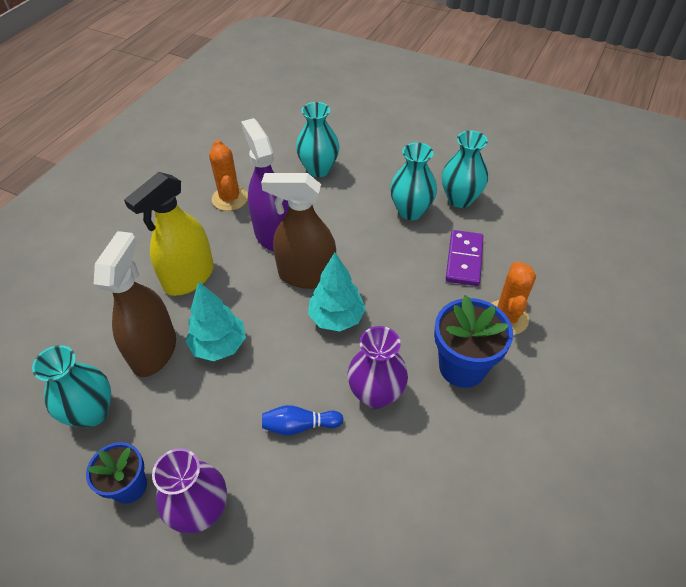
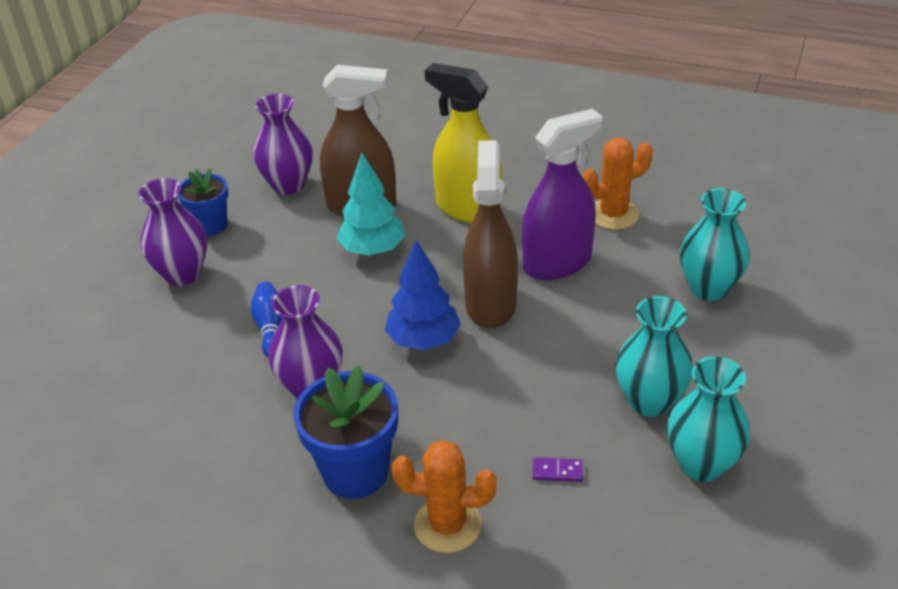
camera: 85 degrees right, 10 degrees down
(92, 412) = (288, 185): turquoise vase -> purple vase
(336, 318) = (424, 340): turquoise tree -> blue tree
(464, 260) = (557, 471): purple domino -> purple domino, size x0.47

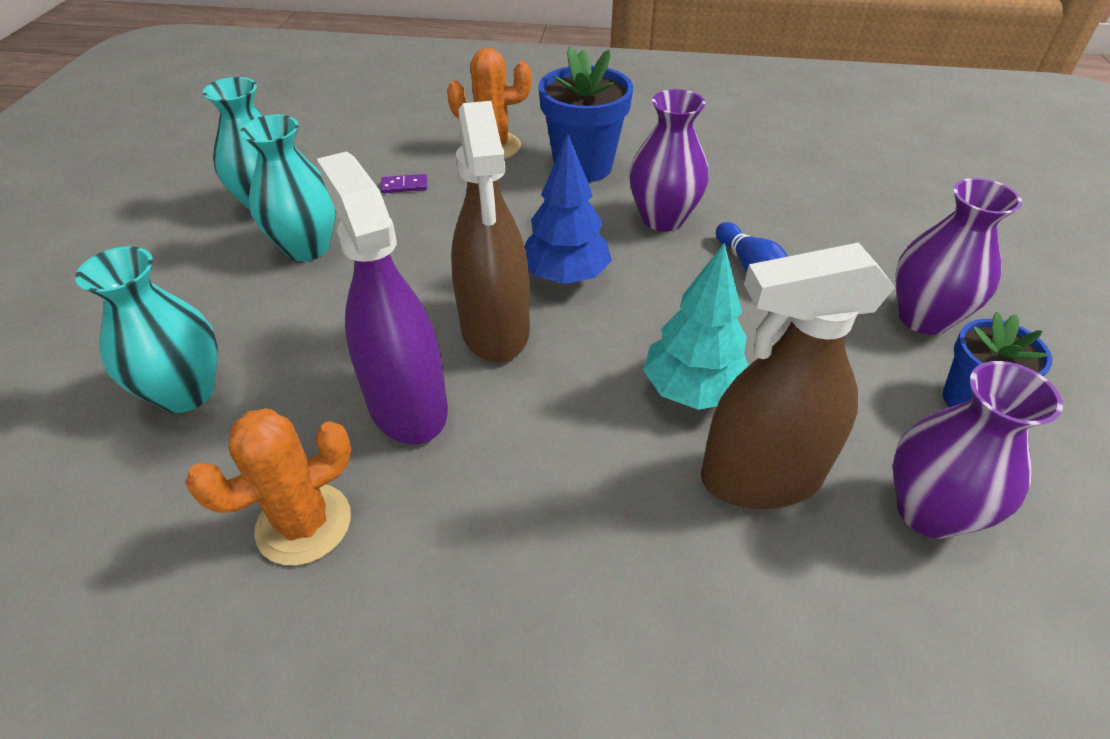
camera: 165 degrees right, 5 degrees up
(468, 208) = (572, 499): yellow spray bottle -> none
(557, 263) = (407, 405): purple spray bottle -> purple spray bottle turned 105 degrees clockwise

